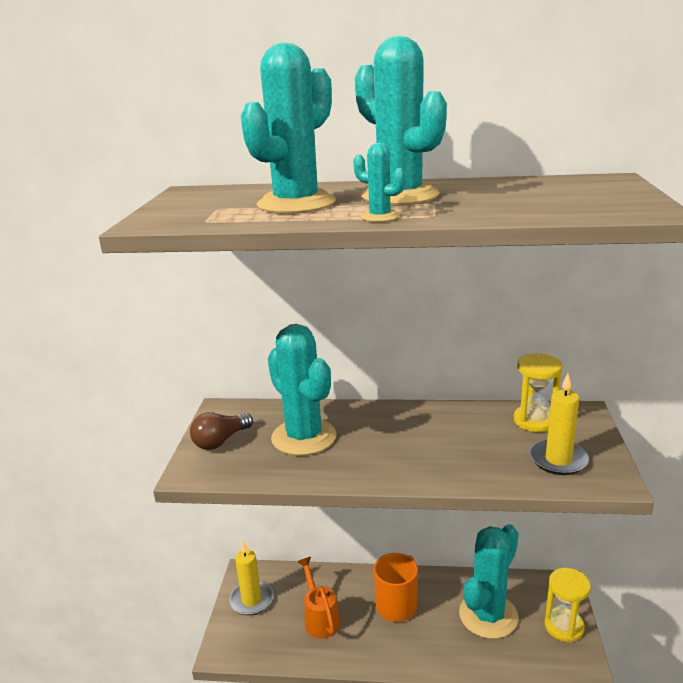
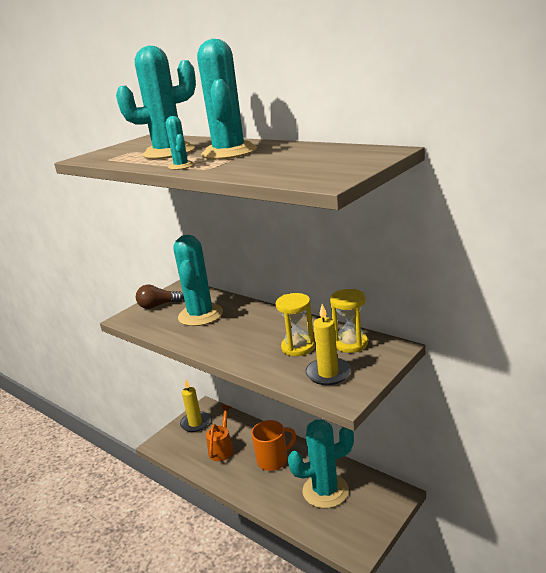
camera: 35 degrees right, 0 degrees up
(563, 626) = (371, 521): yellow hourglass -> yellow hourglass (298, 347)

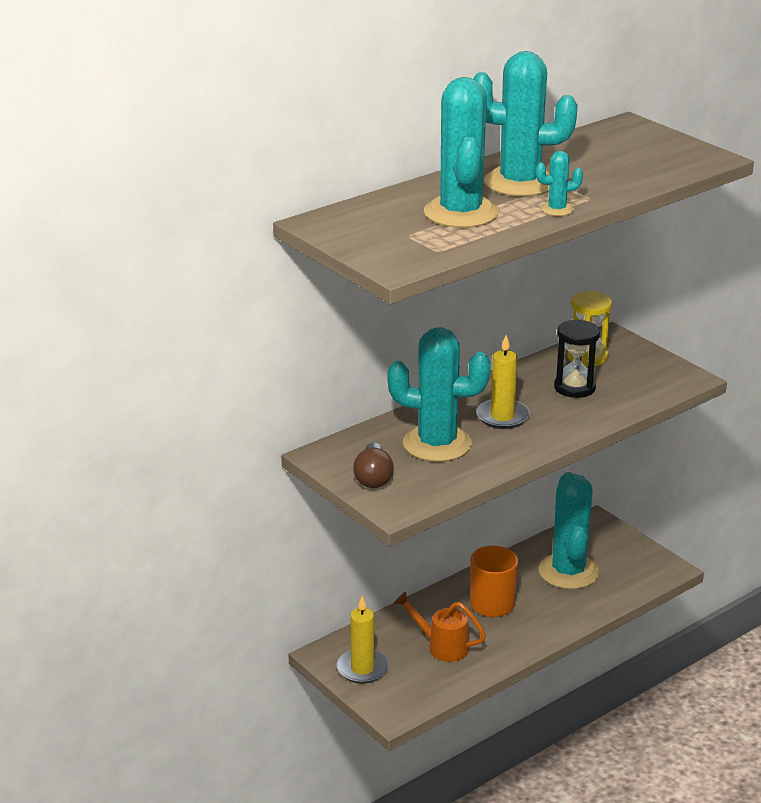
camera: 80 degrees left, 5 degrees up
(298, 347) = (574, 387): yellow hourglass -> black hourglass
(328, 373) = (640, 379): yellow candle -> yellow candle (502, 416)

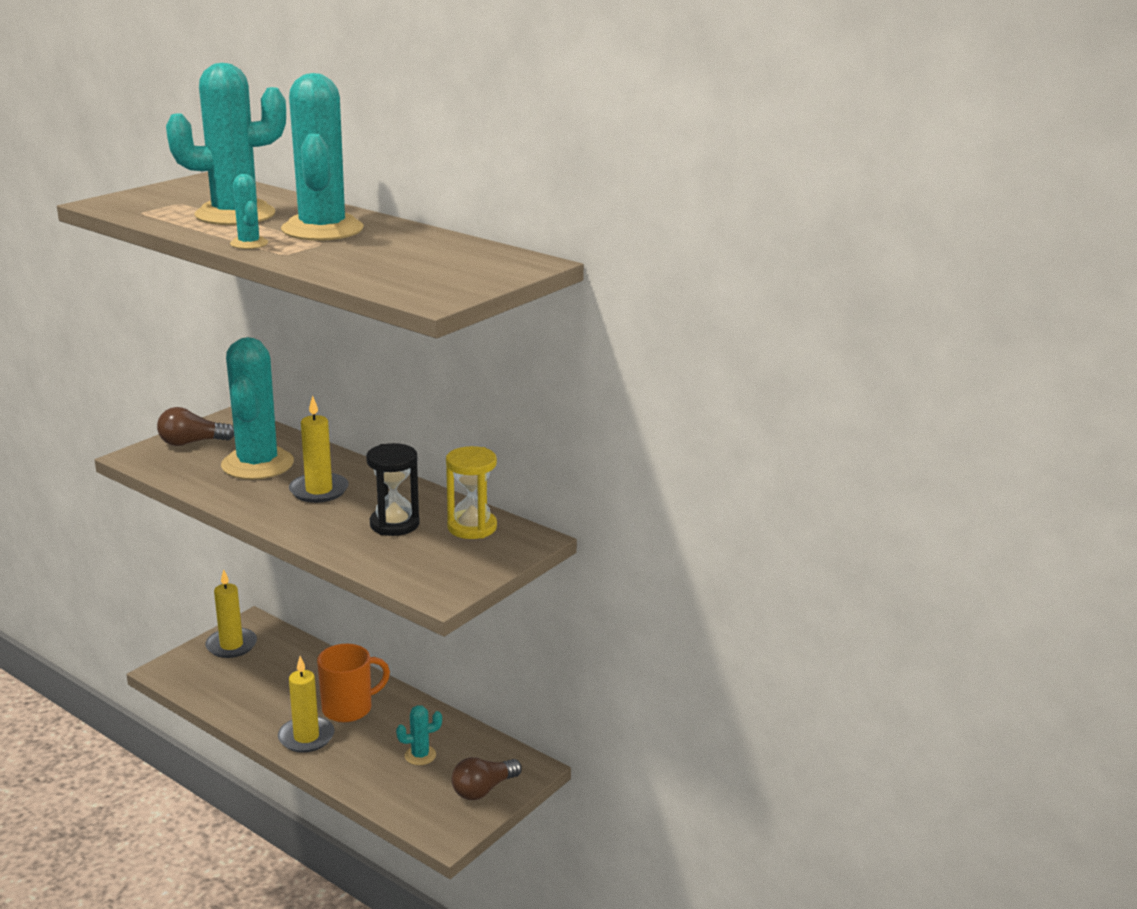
camera: 75 degrees right, 5 degrees down
(441, 646) = (270, 685): orange watering can -> none
(528, 629) = (306, 737): none -> yellow candle
(568, 572) = (420, 755): turquoise cactus -> turquoise cactus, size x0.44
(618, 546) = (483, 790): none -> brown light bulb

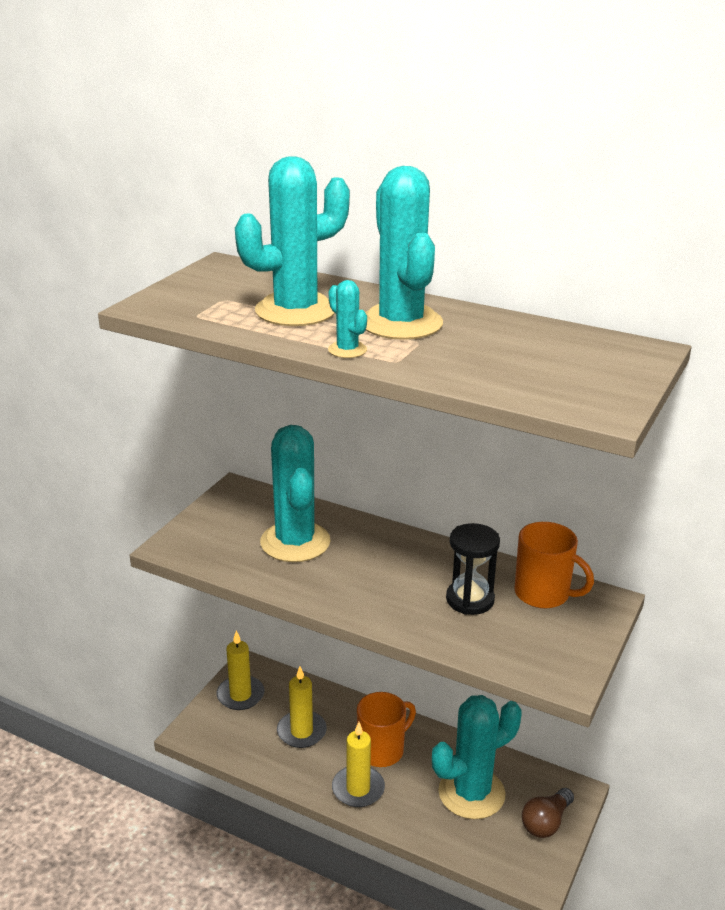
camera: 10 degrees left, 5 degrees up
(192, 443) = (216, 523): brown light bulb -> none
(319, 490) = (373, 567): yellow candle -> yellow candle (301, 731)
(420, 755) = (471, 793): turquoise cactus -> turquoise cactus, size x2.25
(472, 527) = (543, 594): yellow hourglass -> orange mug

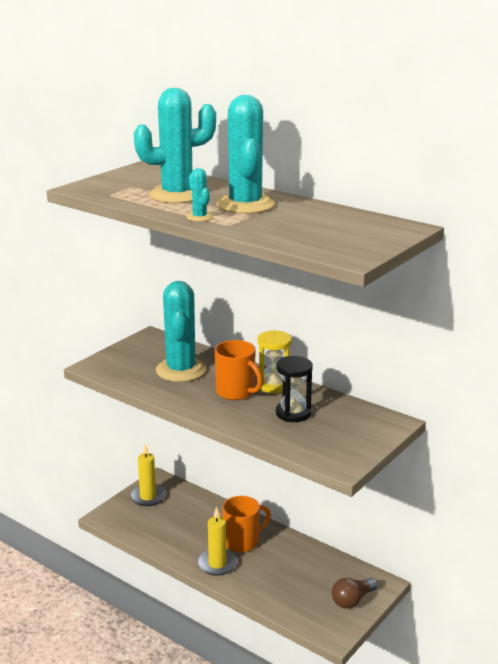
camera: 10 degrees right, 5 degrees down
(301, 731) = (186, 524): yellow candle -> none
(428, 555) = (273, 385): none -> yellow hourglass
(471, 793) = (301, 576): turquoise cactus -> none
(543, 594) = (349, 414): orange mug -> orange mug (236, 392)

